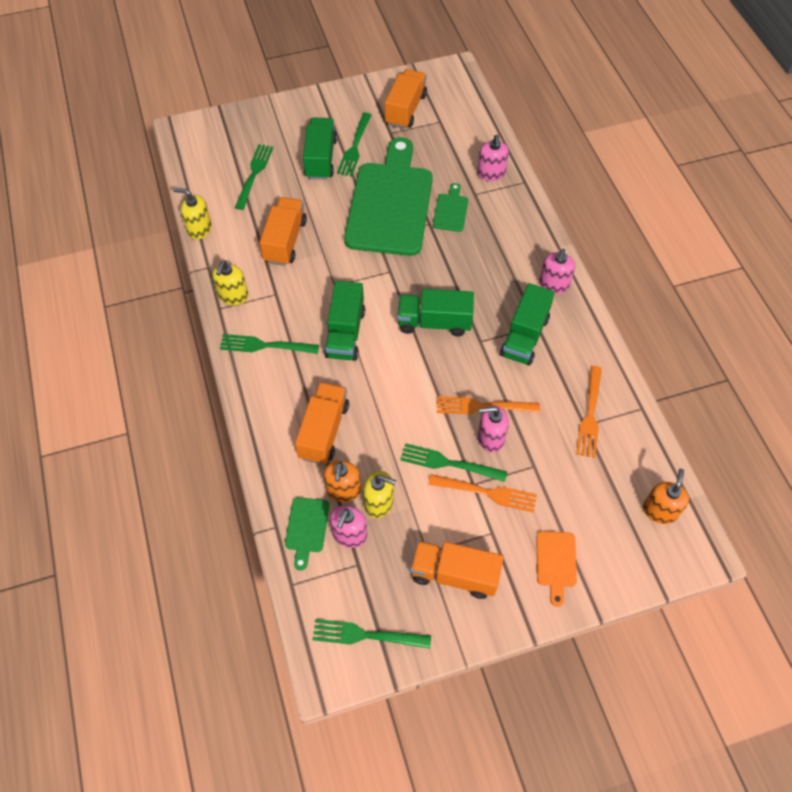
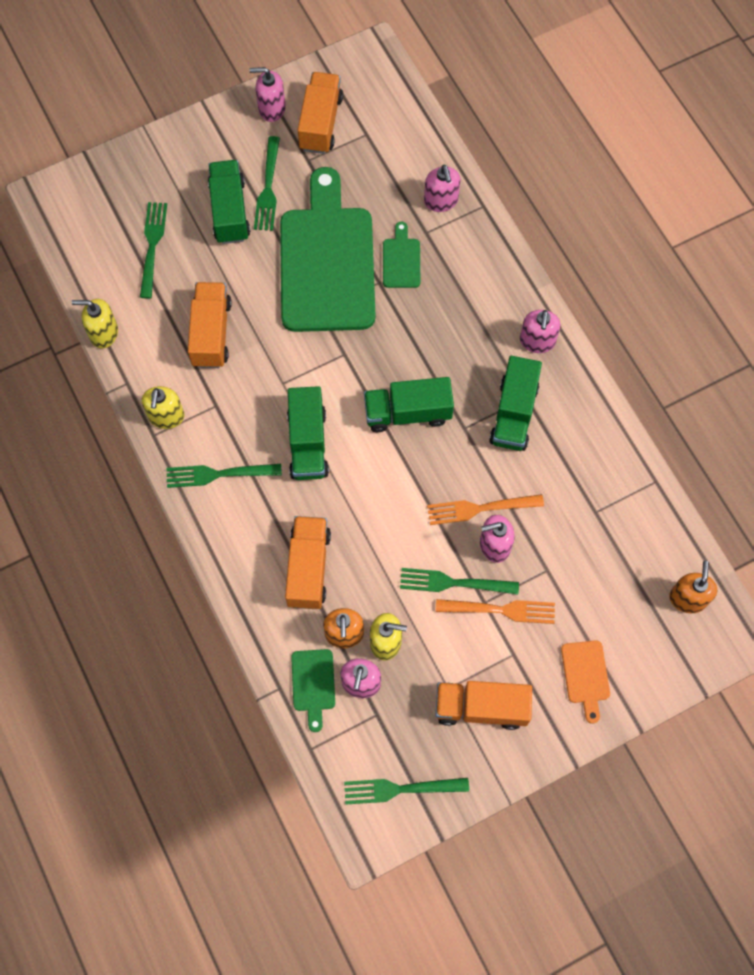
camera: 10 degrees left, 10 degrees up
(369, 95) = (271, 108): none -> pink soap dispenser
(590, 415) = (600, 499): orange fork -> none

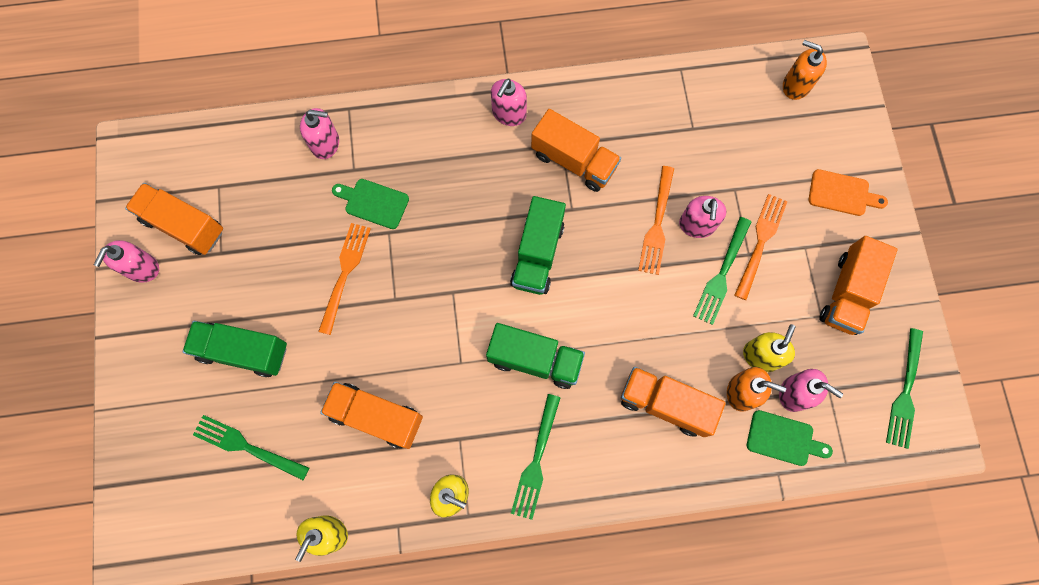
camera: 70 degrees left, 5 degrees up
(268, 188) = (234, 303): green fork -> none
(327, 262) = (345, 273): green cutting board -> orange fork
(513, 414) = (574, 161): green truck -> orange truck
(537, 341) = (509, 113): pink soap dispenser -> pink soap dispenser turned 90 degrees clockwise

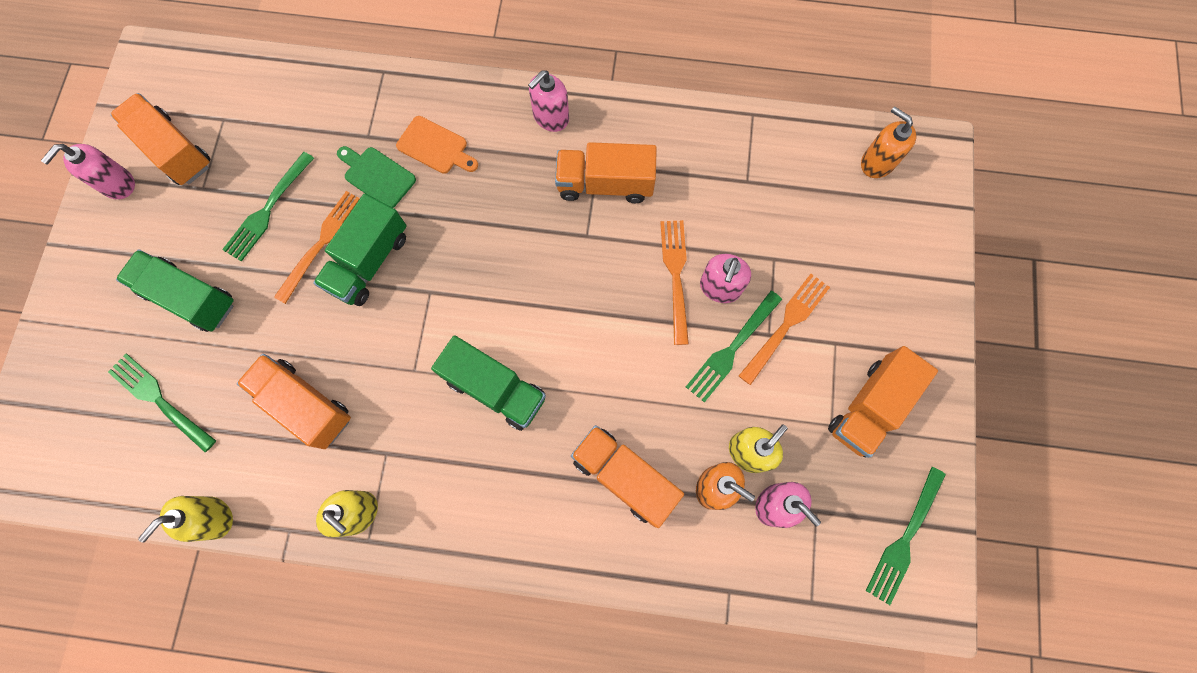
camera: 15 degrees right, 0 degrees up
(325, 143) = (347, 102): pink soap dispenser -> none
(536, 460) = (461, 501): green fork -> green fork (268, 209)
(537, 254) = (534, 275): green truck -> green truck (369, 262)
(574, 161) = (605, 184): orange truck -> orange truck turned 135 degrees clockwise
(657, 224) = (675, 276): orange fork -> orange fork turned 150 degrees clockwise
(783, 439) = (747, 553): green cutting board -> none
(842, 194) = (895, 294): orange cutting board -> orange cutting board (435, 147)

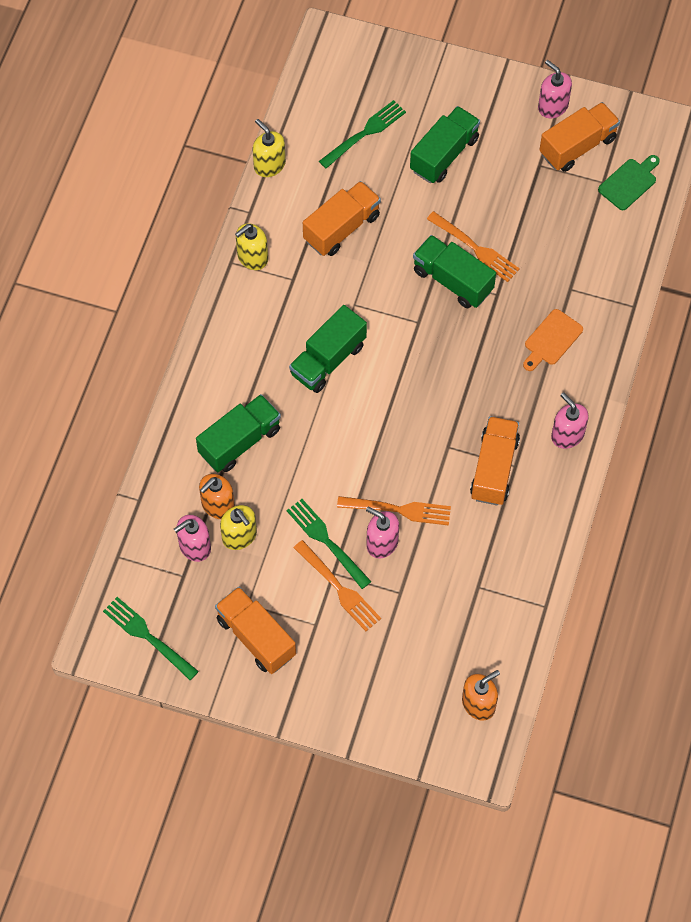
camera: 100 degrees right, 10 degrees down
(268, 209) = (512, 211): green fork -> none
(377, 176) = (530, 293): green cutting board -> green cutting board (629, 183)
(624, 477) = (239, 441): orange truck -> green truck

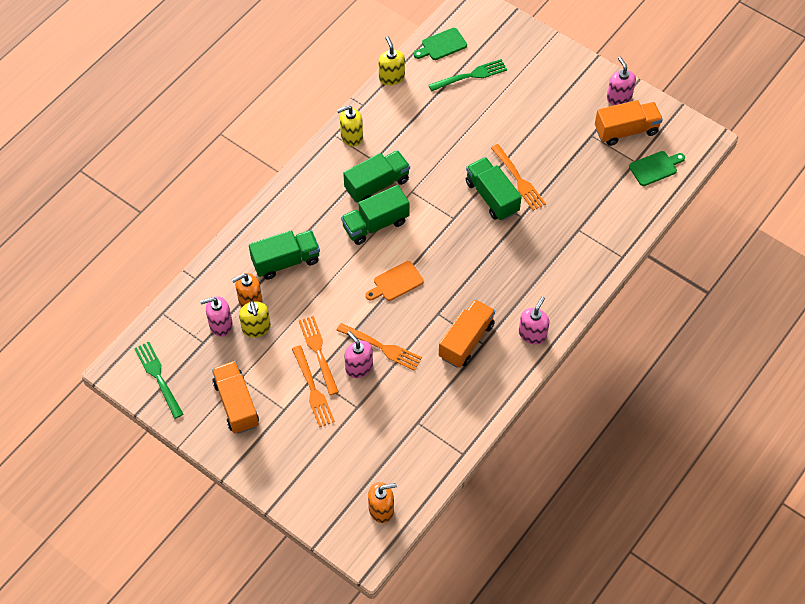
camera: 20 degrees right, 5 degrees down
(313, 104) = (442, 45): none -> green cutting board
(326, 541) = (318, 352): green fork -> orange fork
(341, 228) = (425, 136): orange truck -> none
(444, 154) = (523, 107): green truck -> green truck (377, 185)
(551, 339) = (549, 261): orange cutting board -> orange cutting board (396, 282)
(567, 435) = (532, 334): pink soap dispenser -> pink soap dispenser turned 45 degrees clockwise

